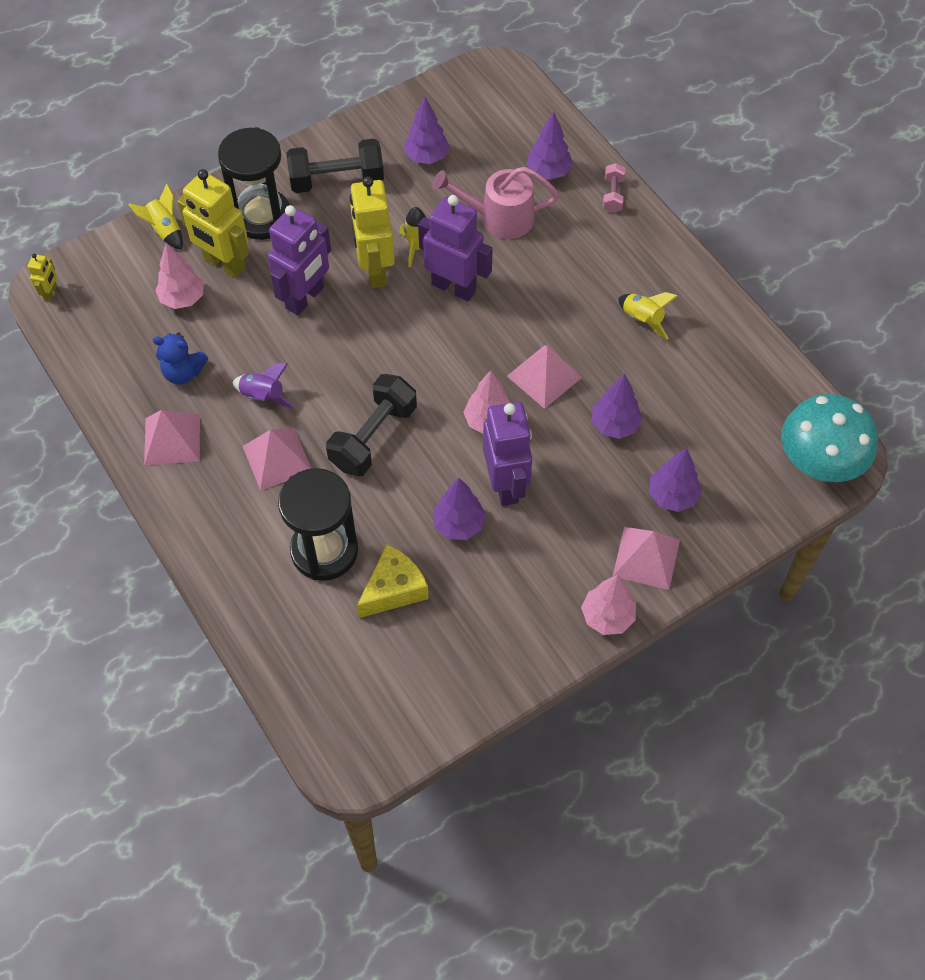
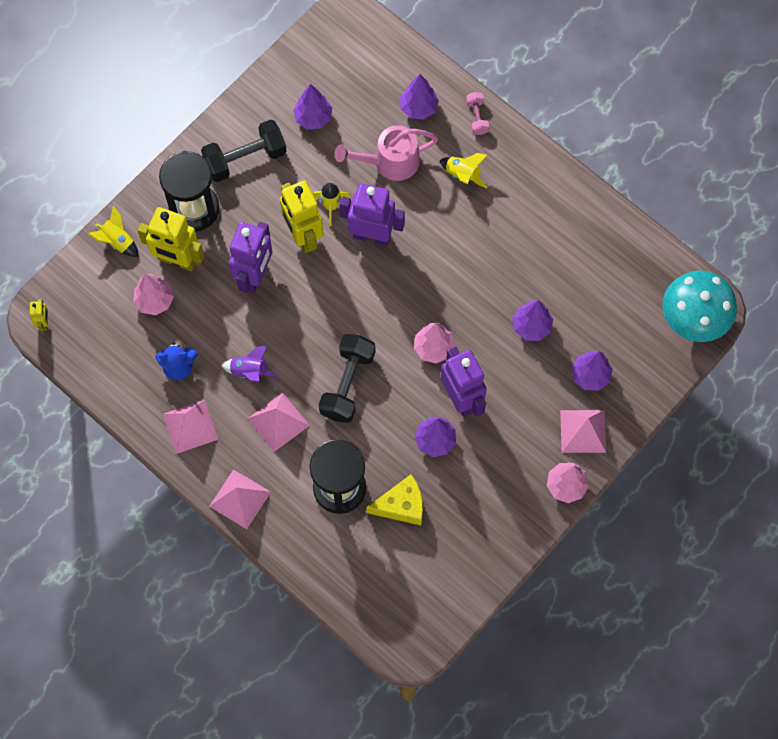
camera: 15 degrees left, 10 degrees up
(394, 589) = (401, 505): yellow cheese -> yellow cheese turned 45 degrees clockwise
(544, 376) = (466, 298): pink pyramid -> pink pyramid (240, 499)
(642, 320) = (530, 228): yellow rocket -> yellow rocket (463, 175)

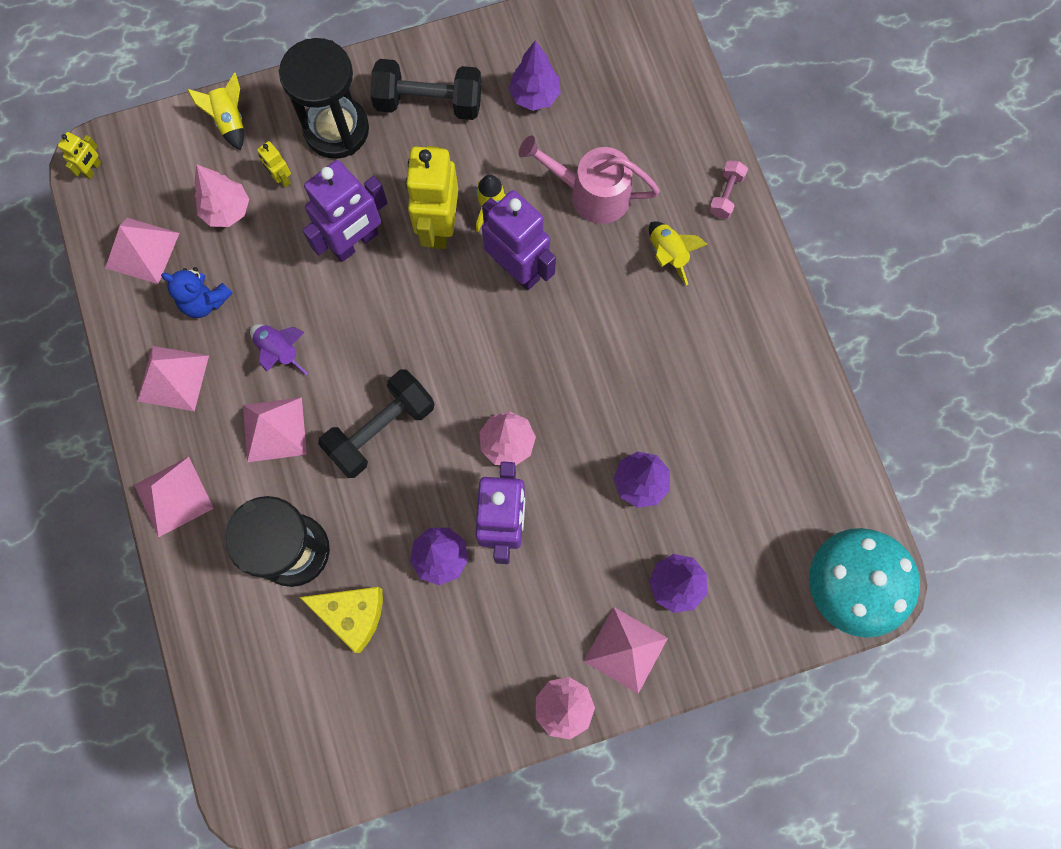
camera: 30 degrees right, 5 degrees up
(114, 357) = (142, 250): none -> pink pyramid
(178, 260) = (281, 178): yellow robot -> yellow robot, size x0.45
(418, 108) = (663, 148): purple tree -> none

